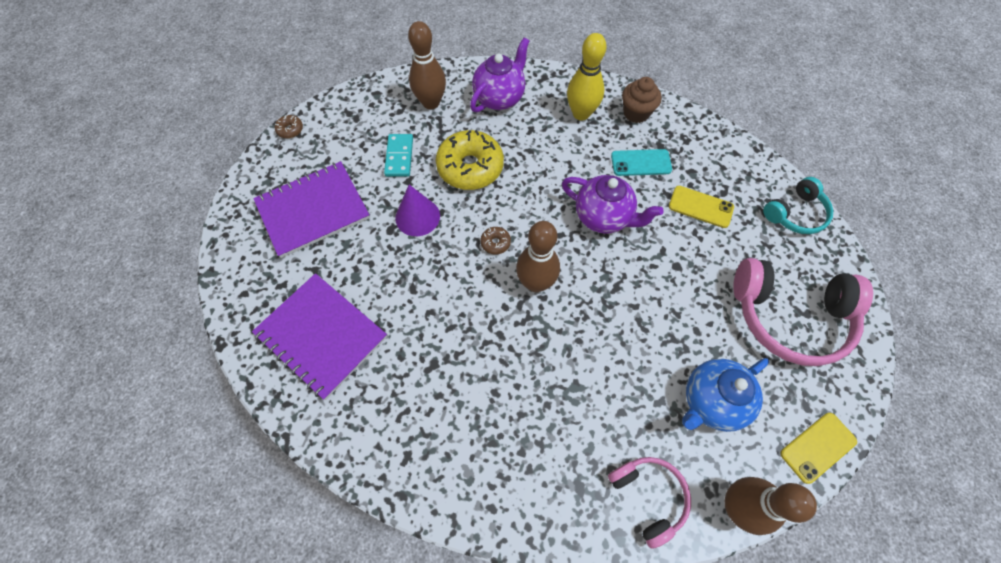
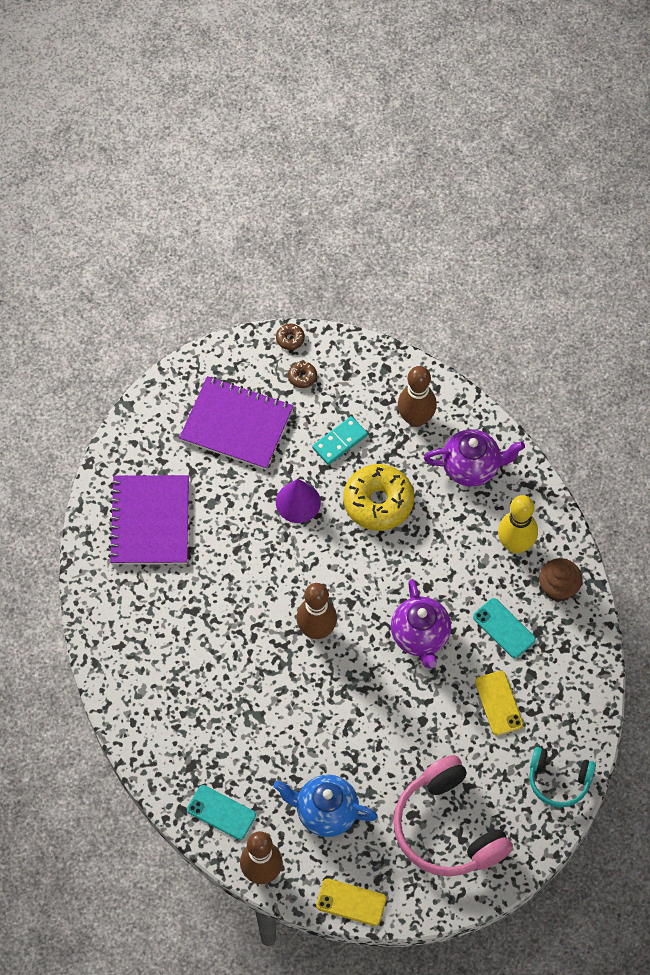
camera: 50 degrees right, 0 degrees up
(495, 243) = (325, 576): brown donut -> brown donut (302, 377)
(648, 497) = (221, 812): pink headphones -> turquoise phone

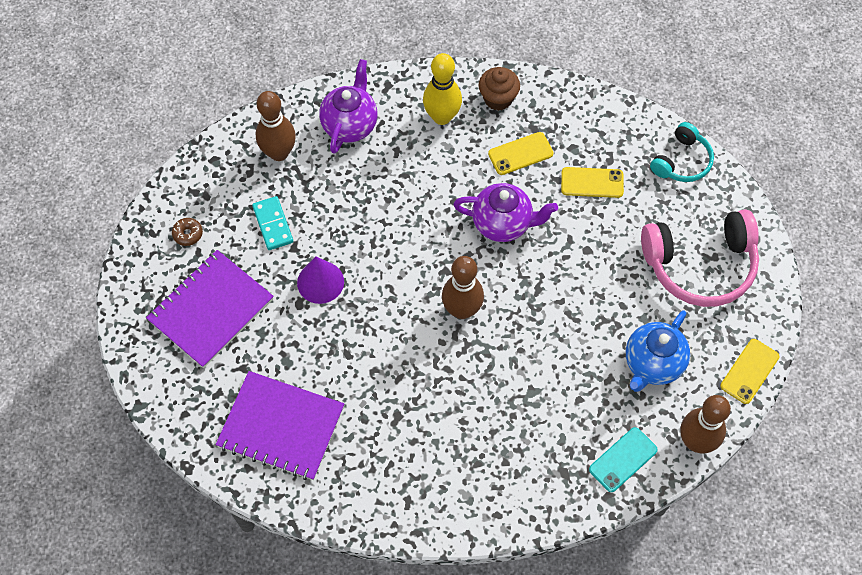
camera: 70 degrees left, 0 degrees up
(290, 339) = (141, 231): brown donut -> none
(378, 502) = (351, 213): yellow donut -> none
(504, 628) = (520, 154): turquoise phone -> yellow phone

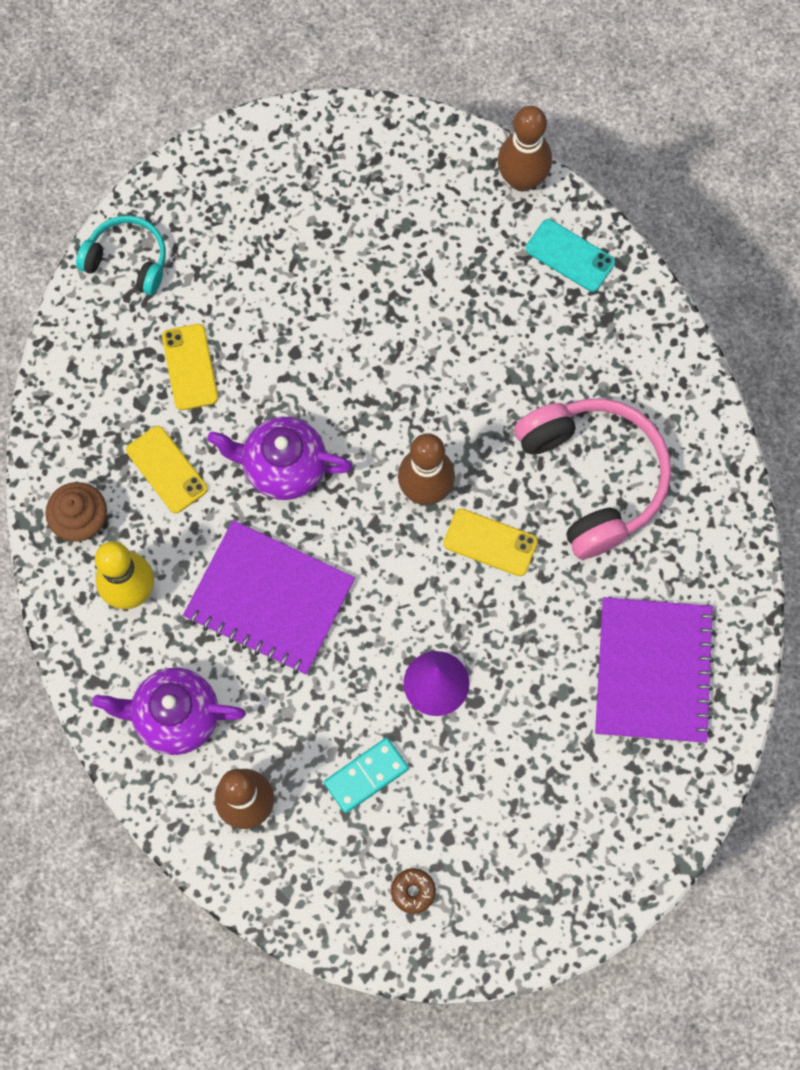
camera: 105 degrees left, 10 degrees up
(210, 309) = (518, 818): purple notebook -> purple notebook (269, 599)
(503, 223) = (283, 467): purple teapot -> purple teapot turned 75 degrees counterclockwise
(652, 364) = (435, 245): blue teapot -> none
(700, 265) = (280, 213): pink headphones -> pink headphones (593, 478)
(749, 371) = (412, 134): yellow phone -> yellow phone (490, 542)

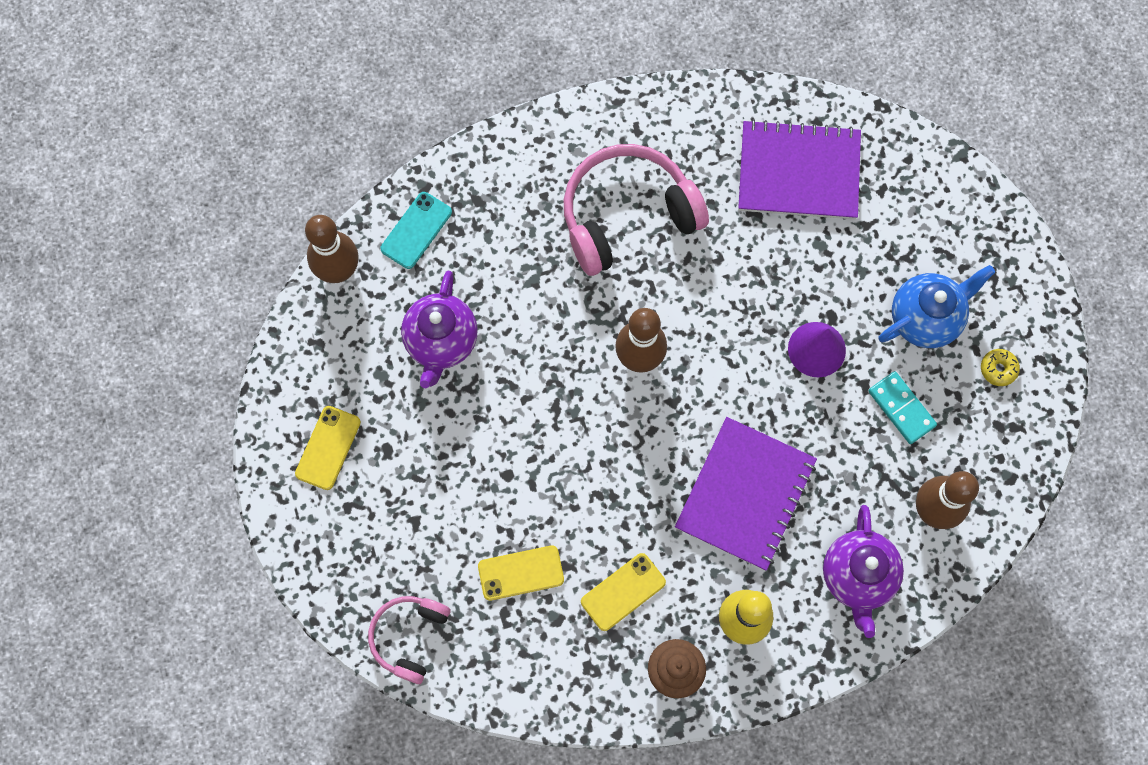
camera: 90 degrees left, 0 degrees up
(127, 260) = (409, 637): turquoise headphones -> pink headphones
(283, 467) = (620, 484): purple teapot -> purple teapot (441, 342)
(413, 891) = (998, 369): brown donut -> yellow donut
(474, 809) = (925, 318): none -> blue teapot
(490, 542) = (688, 303): yellow phone -> yellow phone (328, 448)

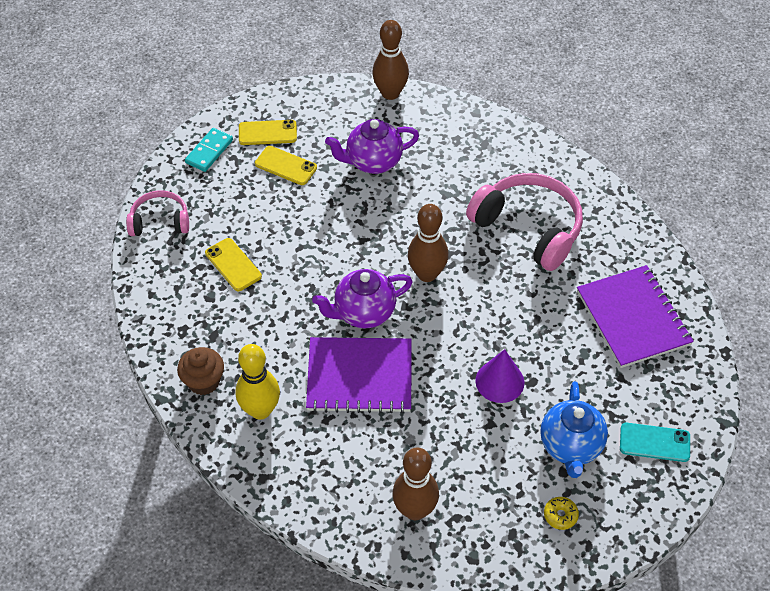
camera: 65 degrees right, 20 degrees down
(416, 230) = (442, 120): turquoise phone -> turquoise phone (654, 442)
(623, 592) = (248, 328): yellow phone -> yellow phone (286, 166)
(857, 576) = (333, 475): purple teapot -> purple teapot (364, 313)
(901, 408) = (486, 456): turquoise domino -> turquoise domino (209, 151)
(925, 318) = (570, 446): blue teapot -> blue teapot turned 60 degrees clockwise

